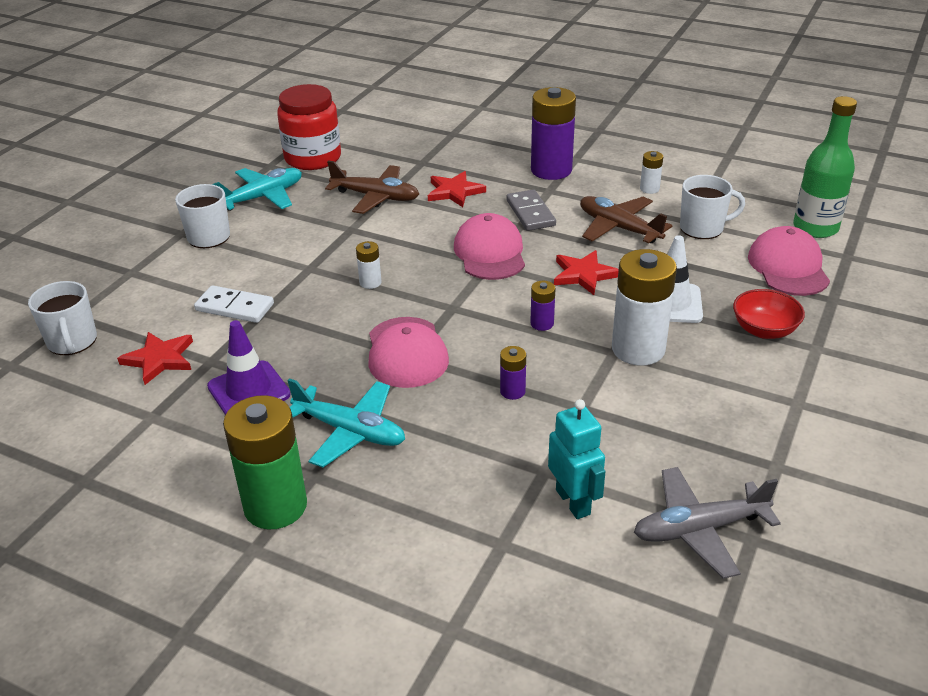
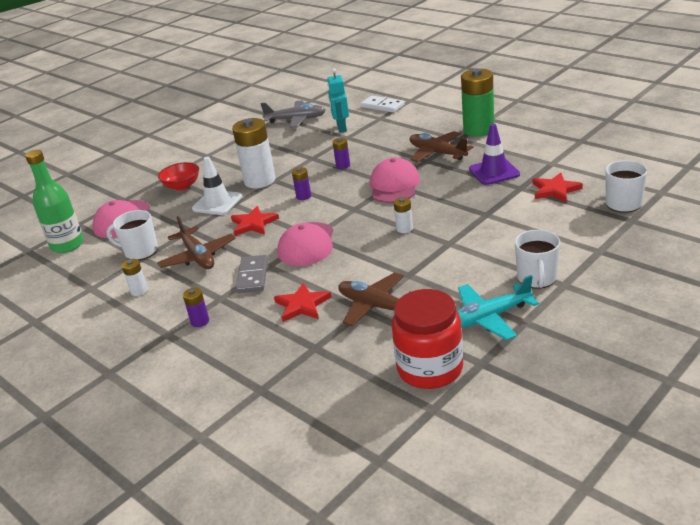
camera: 160 degrees left, 5 degrees down
(234, 307) = (507, 218): white domino -> white domino (382, 106)
(350, 431) = (437, 153): turquoise plane -> brown plane
(551, 170) = (200, 321): purple battery -> purple battery, size x0.45

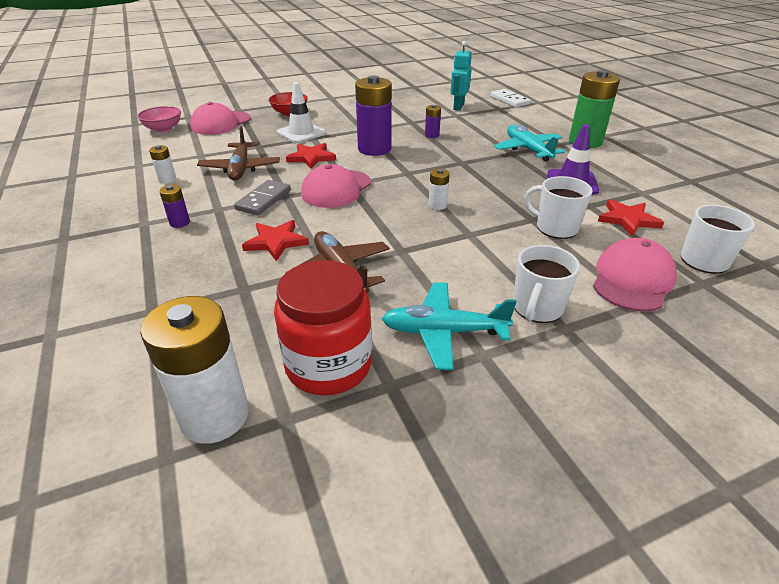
camera: 20 degrees right, 5 degrees up
(67, 245) = (163, 129): green bottle -> pink bowl
(140, 251) = (205, 150): white mug -> white mug (555, 228)
(260, 181) = (352, 126): white battery -> white battery (214, 416)
(296, 120) = (426, 92): grey plane -> none
(303, 196) = (374, 149): purple battery -> purple battery, size x2.20
(394, 185) = (462, 165): pink cap -> pink cap (632, 279)
(437, 153) = (528, 150): brown plane -> turquoise plane

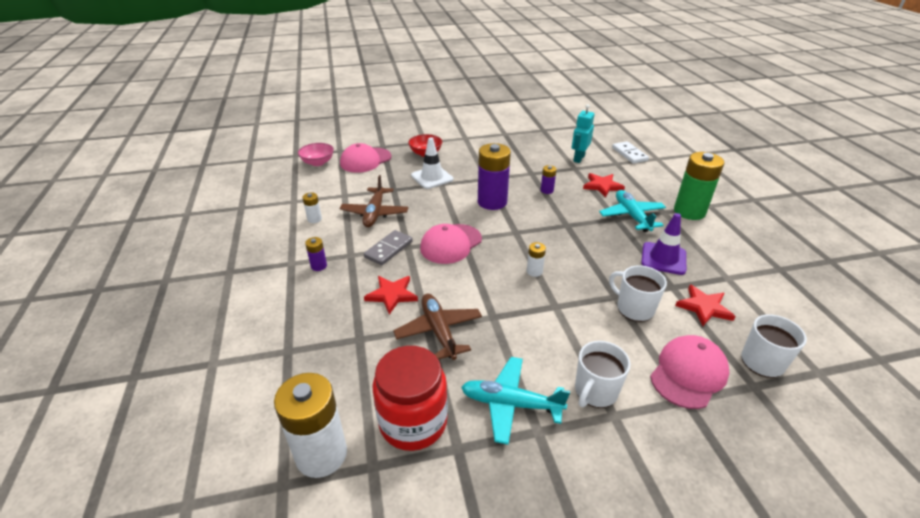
camera: 10 degrees right, 0 degrees up
(311, 157) = (436, 206): red star -> red star (602, 186)

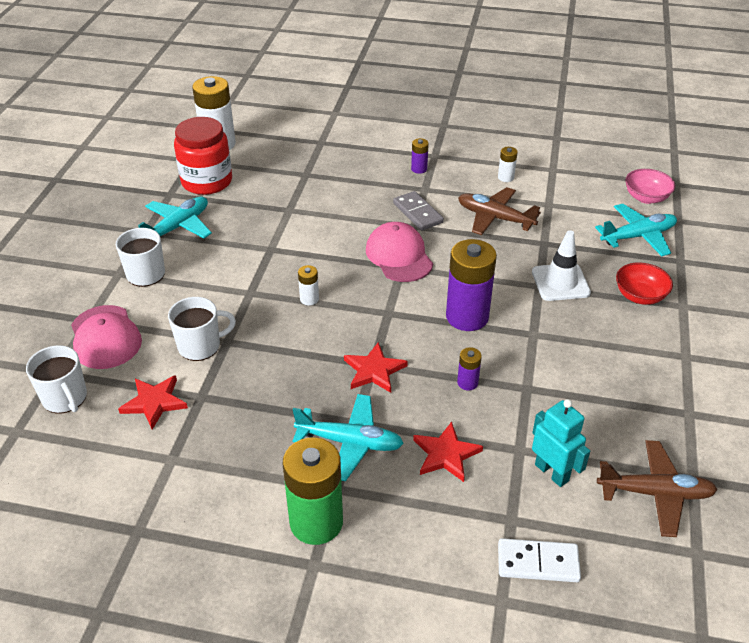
camera: 115 degrees right, 5 degrees up
(365, 160) = (638, 236): pink cap -> turquoise plane
(392, 295) = (346, 200): red star -> red star (374, 370)
(439, 331) = (279, 214): brown plane -> brown plane (655, 493)
(663, 258) = (247, 419): purple traffic cone -> none

